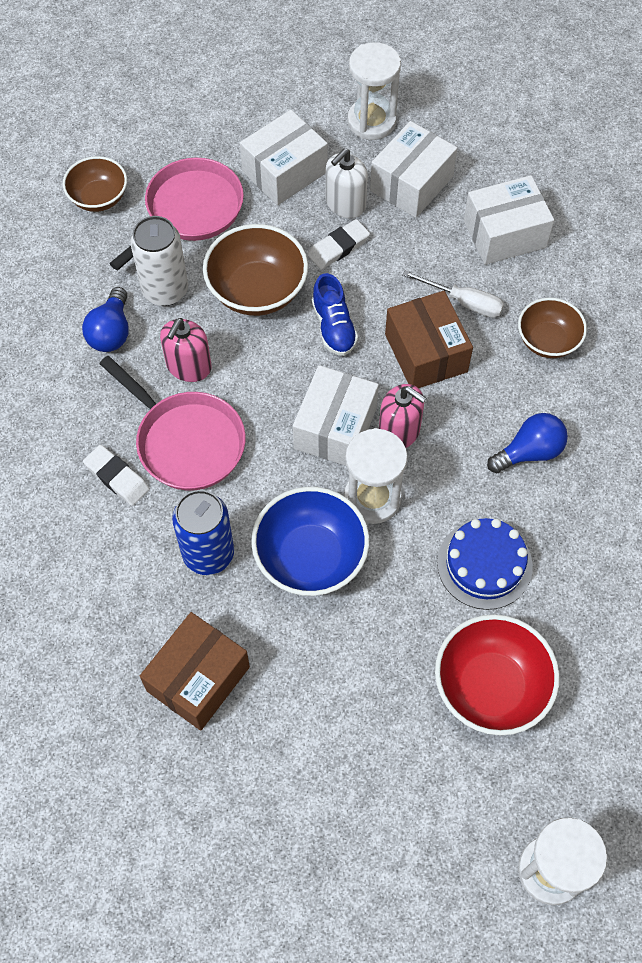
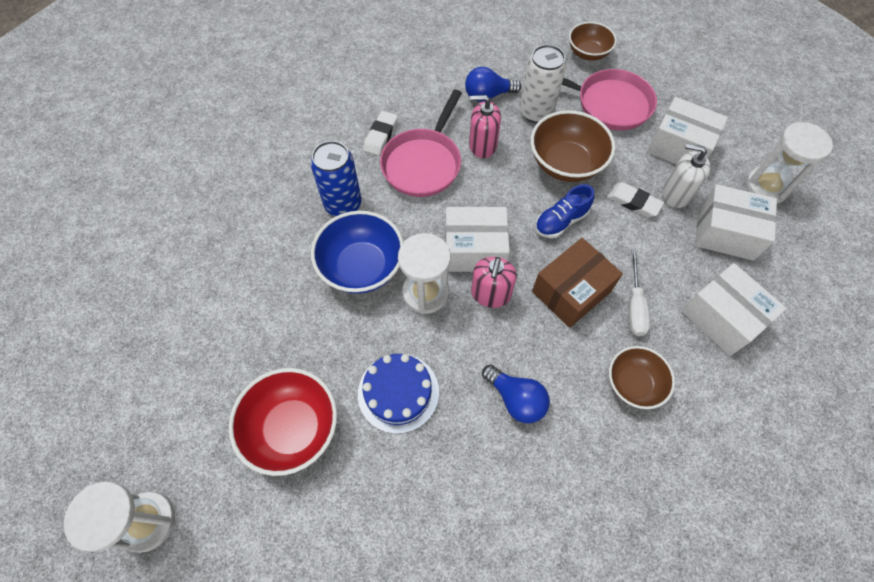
camera: 70 degrees right, 0 degrees up
(198, 679) = (249, 229): brown box -> none

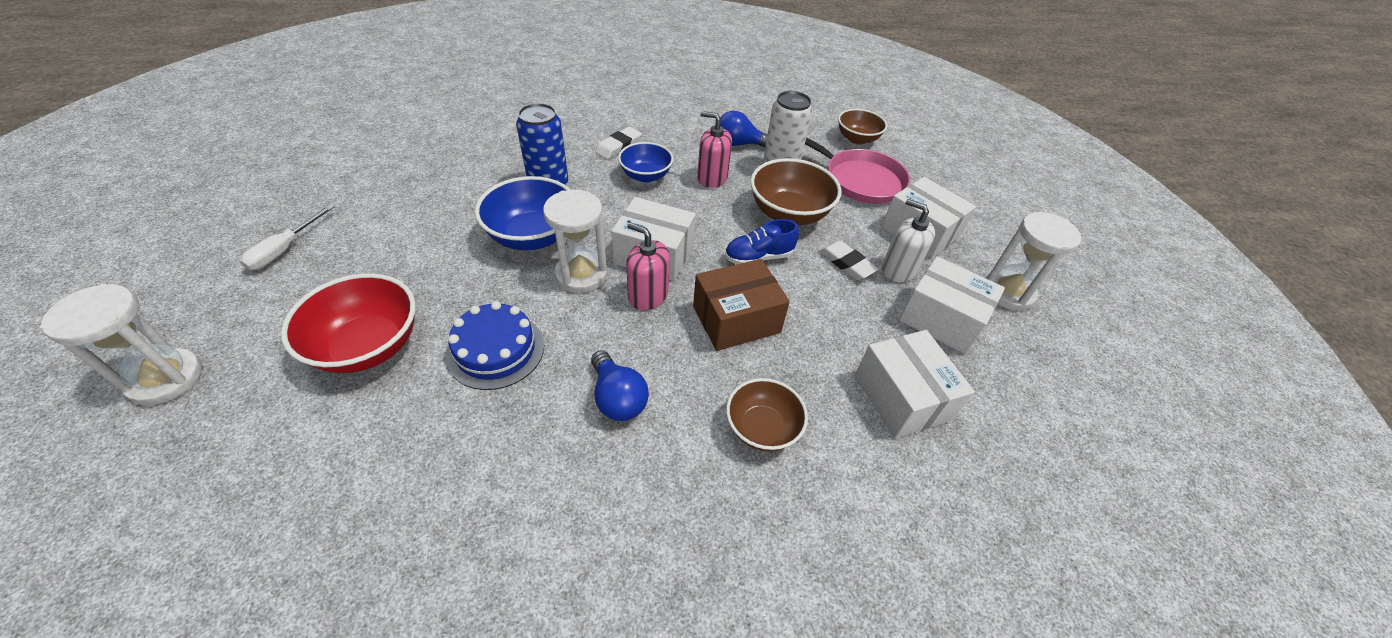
camera: 15 degrees right, 15 degrees down
(423, 163) = (646, 176): pink pan -> blue bowl
(490, 294) = (648, 295): pink soap dispenser -> pink soap dispenser turned 90 degrees clockwise
(634, 305) = (802, 353): white screwdriver -> white screwdriver (284, 250)

